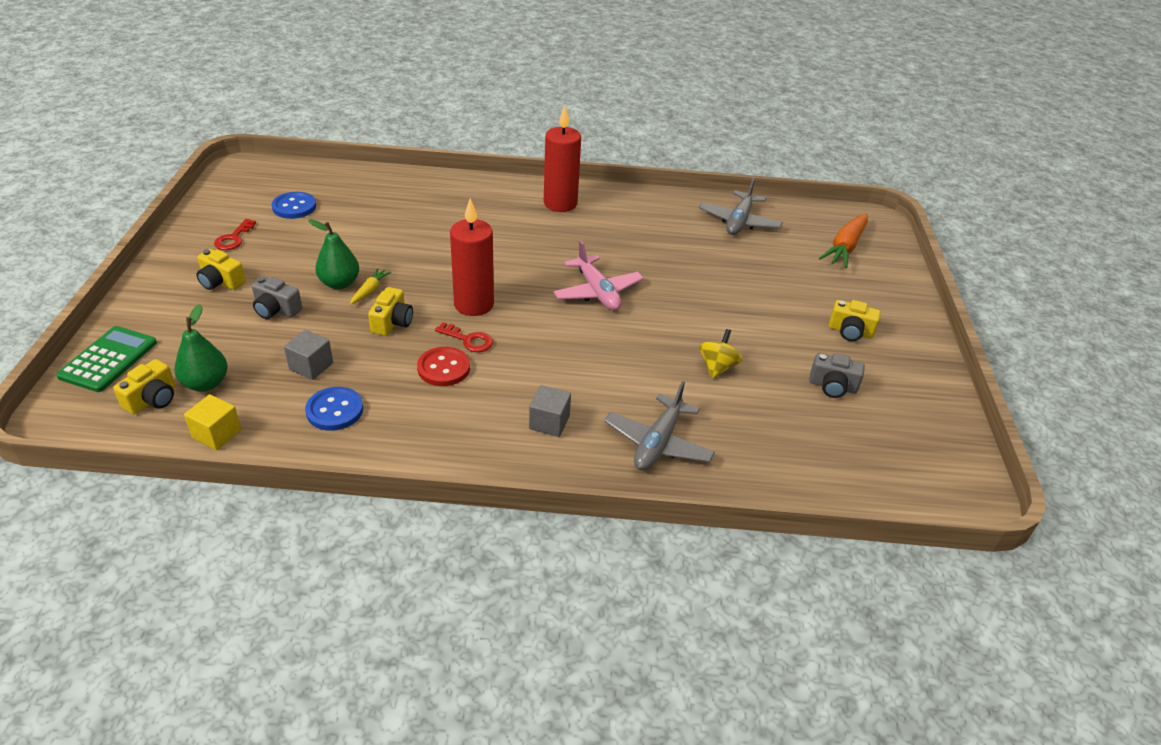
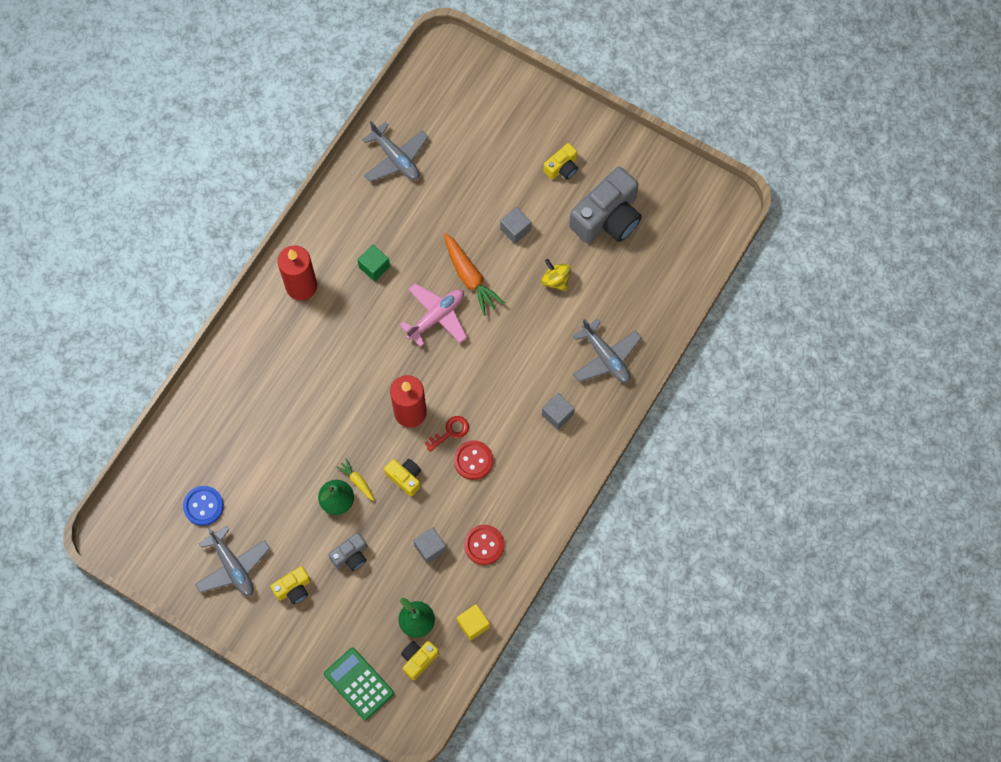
camera: 60 degrees left, 30 degrees up
(152, 399) = (418, 659): yellow camera -> yellow camera turned 105 degrees counterclockwise
(233, 238) = (233, 566): red key -> grey plane
(335, 410) = (484, 545): blue button -> red button
(597, 292) = (436, 317): pink plane -> pink plane turned 45 degrees counterclockwise
(617, 239) = (374, 267): none -> green cube
(745, 318) = (515, 229): none -> grey cube
(832, 386) = (607, 218): grey camera -> grey camera, size x2.04
(845, 247) = (467, 100): orange carrot -> orange carrot (470, 277)

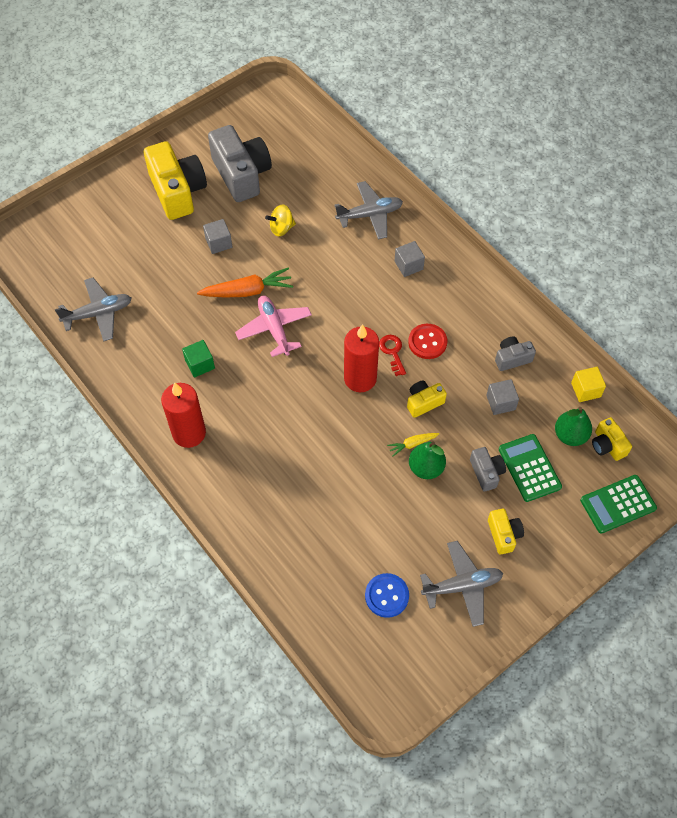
camera: 70 degrees left, 10 degrees down
(369, 593) = (529, 468): none -> green calculator
(484, 545) = (512, 358): red button -> grey camera
(562, 168) = (178, 191): yellow camera -> yellow camera, size x2.04

